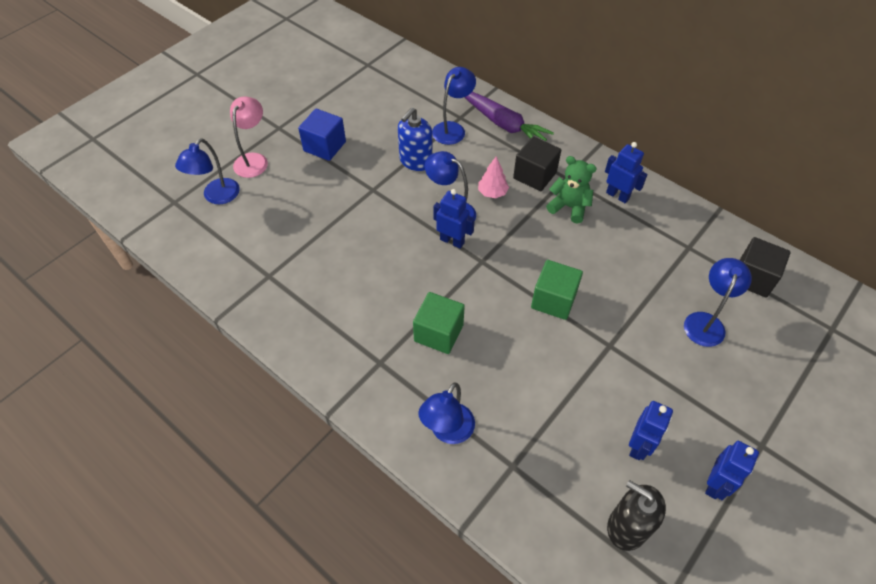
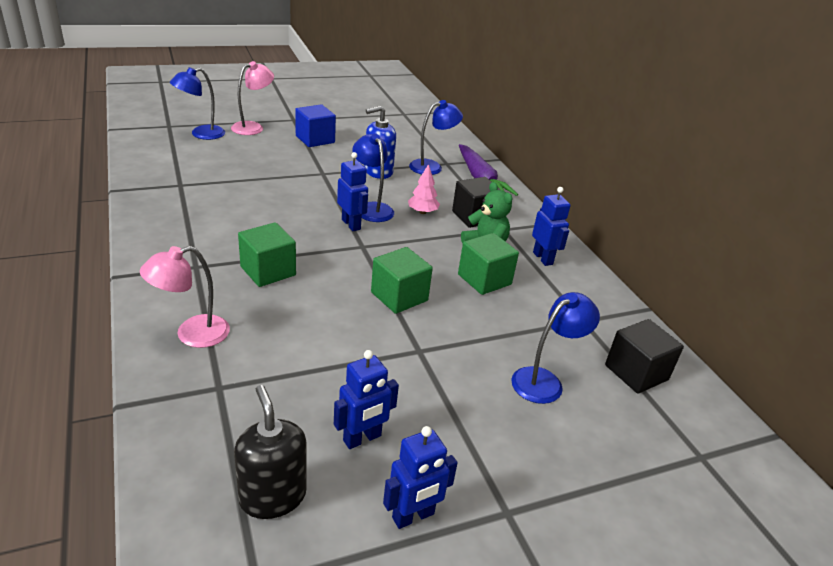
camera: 25 degrees right, 20 degrees down
(447, 432) = (192, 334): blue lamp -> pink lamp
(596, 244) = (484, 279): none -> green cube

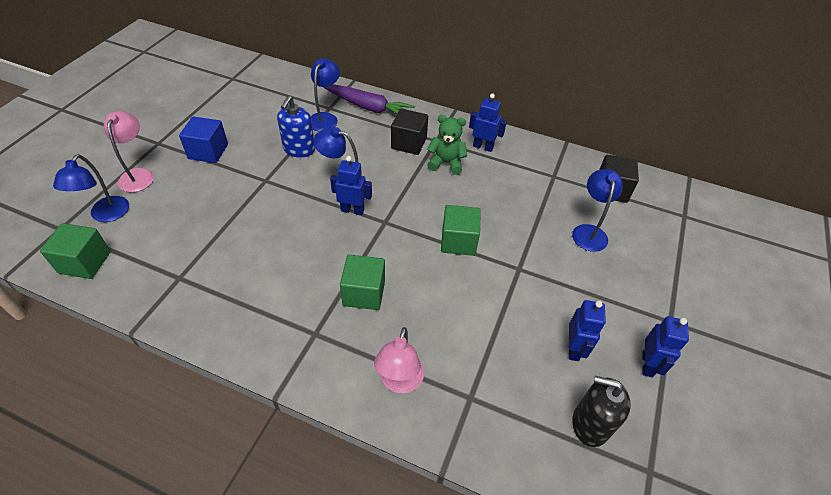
camera: 45 degrees left, 15 degrees up
(422, 212) = (376, 163): pink tree -> none
(484, 279) = (479, 188): green cube -> green cube (85, 262)

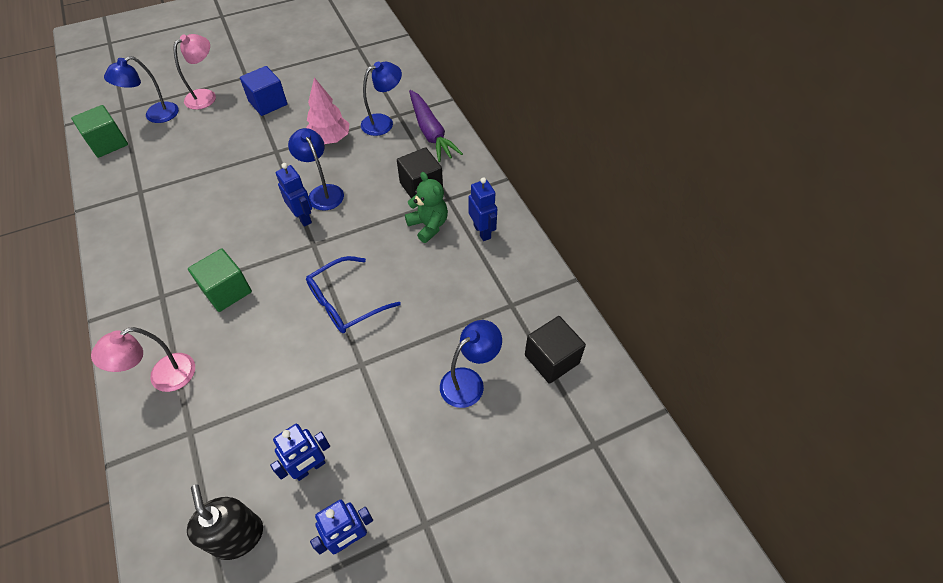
camera: 45 degrees right, 5 degrees up
(299, 149) = (330, 139): blue soap dispenser -> pink tree
(458, 241) = (345, 302): green cube -> blue glasses

